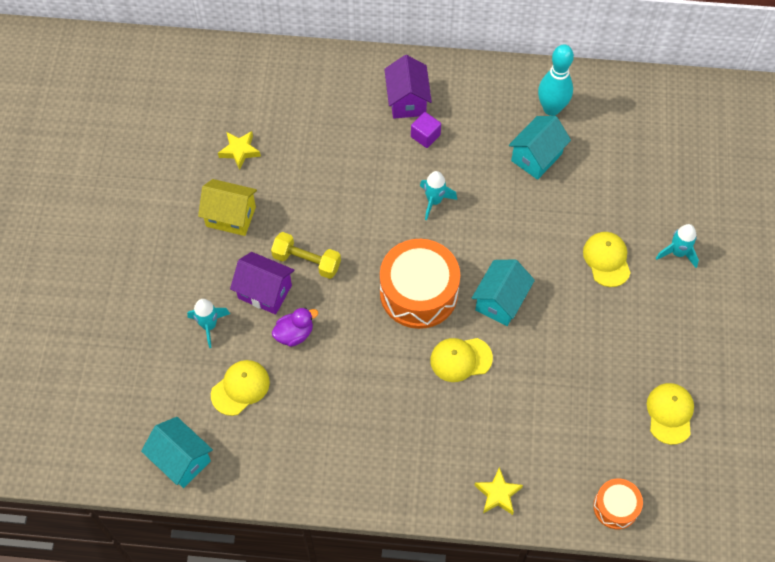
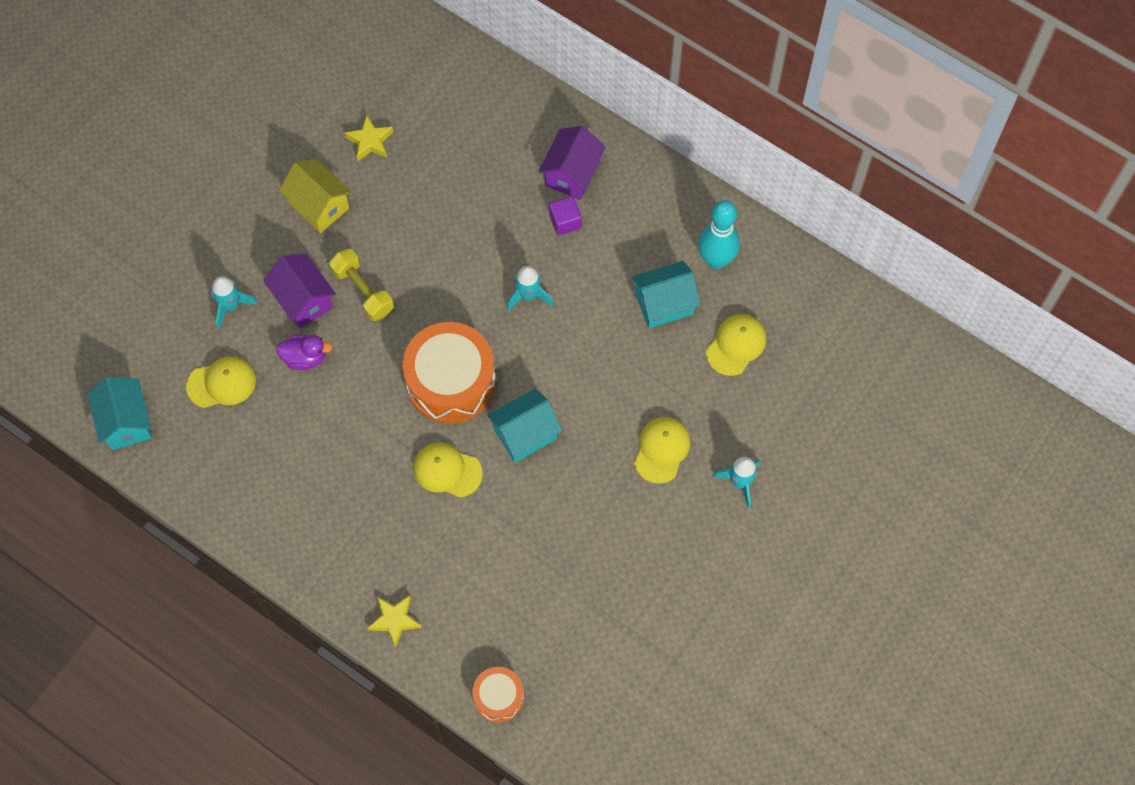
camera: 30 degrees right, 5 degrees up
(670, 413) = (615, 638): yellow cap -> yellow cap (736, 345)

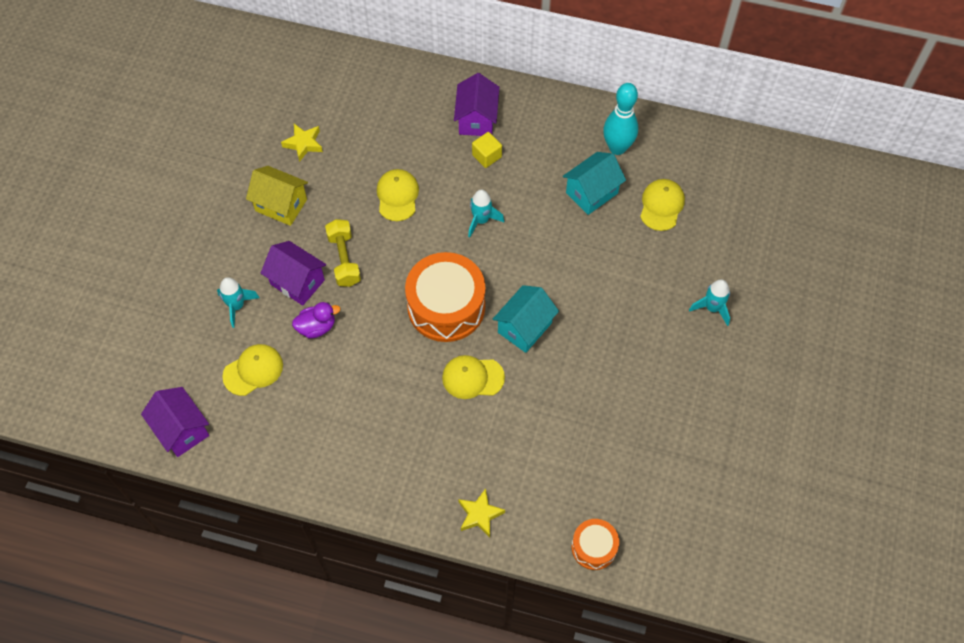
camera: 20 degrees left, 5 degrees down
(126, 422) = (182, 430): turquoise house -> purple house
(363, 291) = (344, 259): yellow dumbbell -> yellow dumbbell turned 45 degrees clockwise
(565, 221) = (486, 156): purple cube -> yellow cube
(661, 450) = (639, 303): yellow cap -> yellow cap (397, 196)

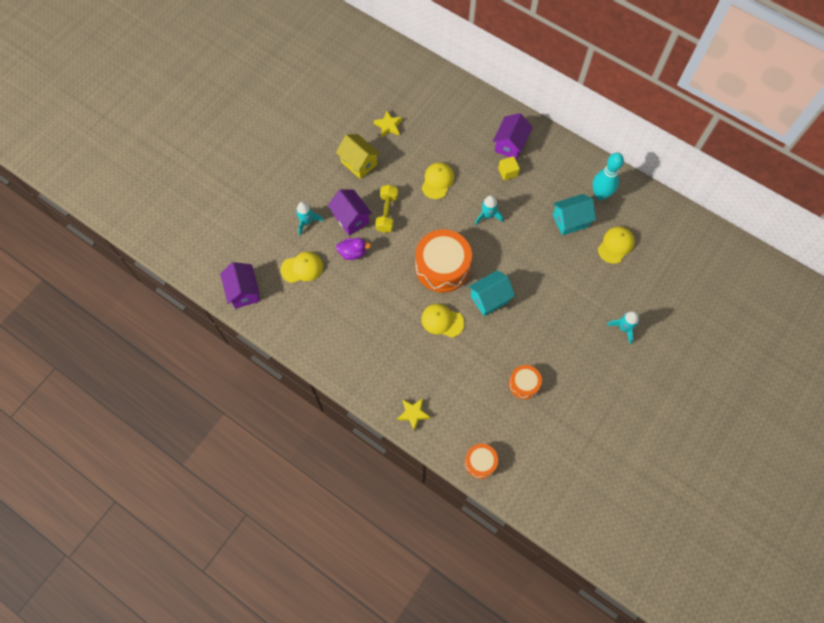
camera: 20 degrees right, 5 degrees up
(612, 424) = (524, 384): none -> orange drum

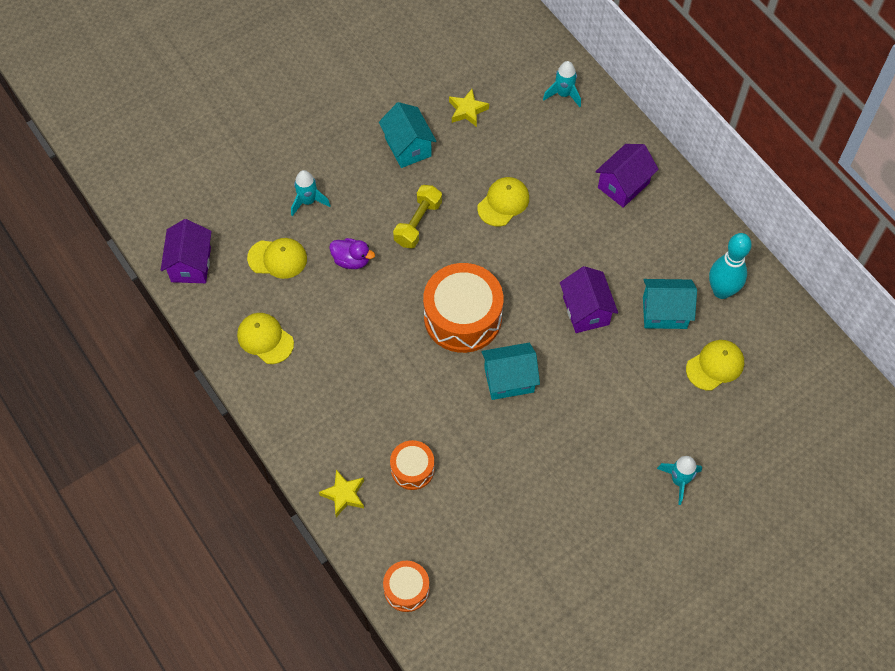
camera: 20 degrees right, 5 degrees down
(351, 218) = (367, 215): purple house -> purple house (586, 311)
(359, 163) = (408, 147): yellow house -> turquoise house
(442, 321) = (433, 387): yellow cap -> yellow cap (265, 339)
(487, 216) = (552, 269): turquoise rocket -> turquoise rocket (563, 94)
(507, 172) = (604, 221): yellow cube -> none
(524, 384) = (508, 507): orange drum -> orange drum (412, 469)

